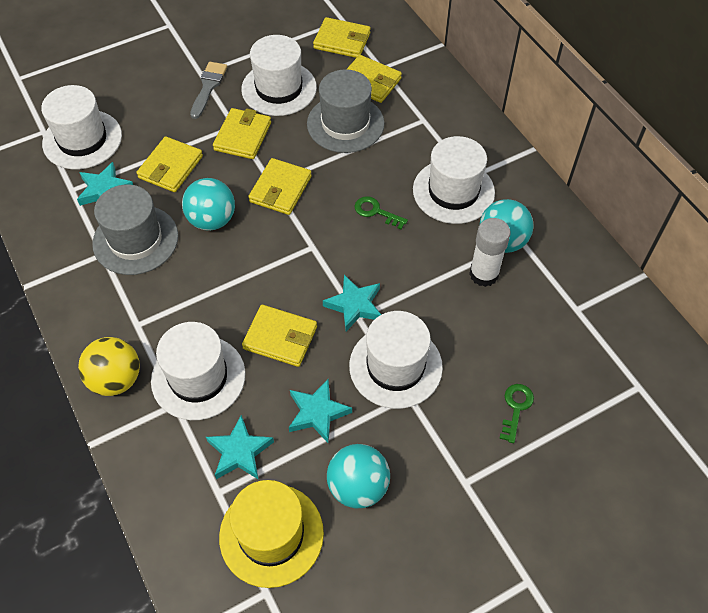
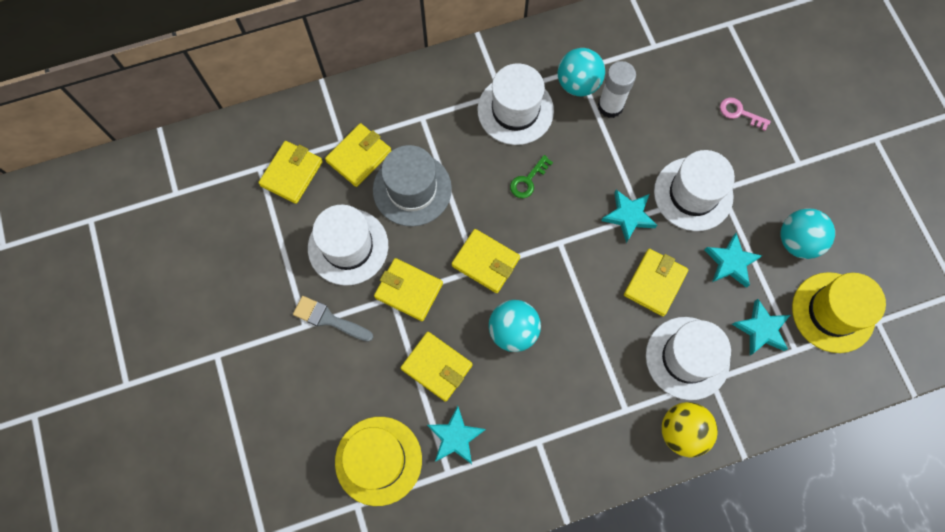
camera: 80 degrees left, 15 degrees up
(82, 139) = (378, 460): white hat -> yellow hat
(135, 240) = (526, 407): grey hat -> none
(516, 408) = (739, 113): green key -> pink key

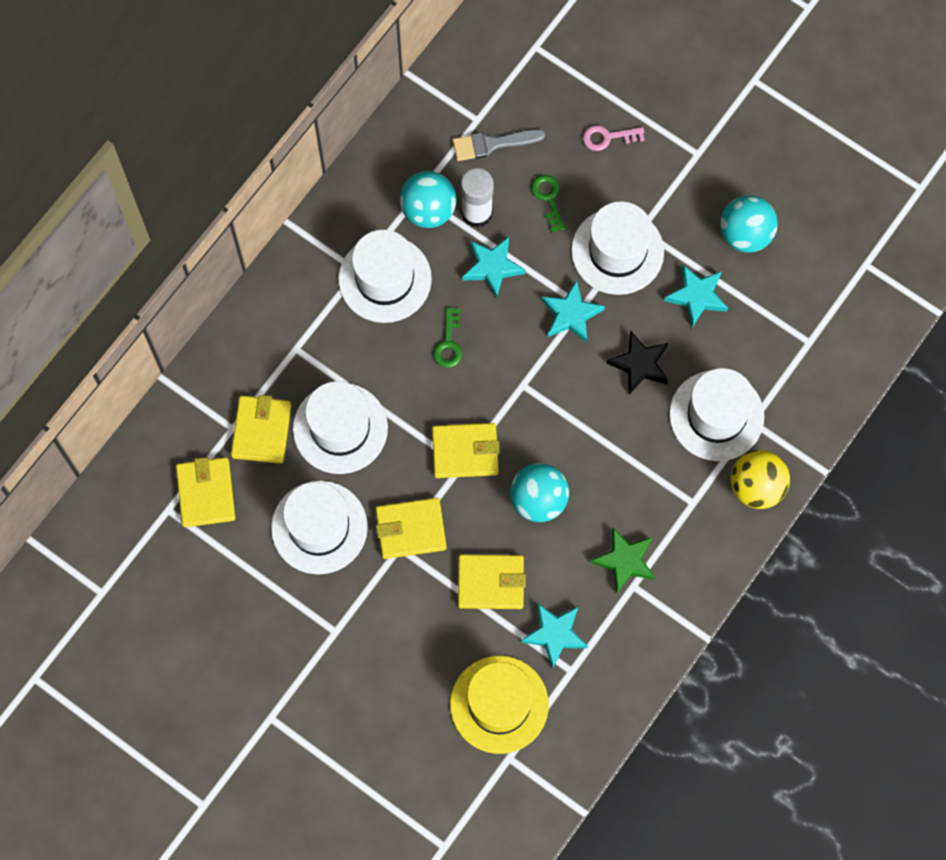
camera: 35 degrees left, 0 degrees up
(329, 319) = (354, 609): grey brush -> grey brush (492, 144)
(412, 189) = (340, 428): grey hat -> white hat
(544, 418) = (624, 561): none -> green star
(654, 283) = (639, 364): yellow wallet -> black star
(668, 128) = (548, 198): none -> green key
(761, 329) = (766, 343): turquoise star -> turquoise star (492, 267)
(833, 312) = (820, 282): yellow hat -> none

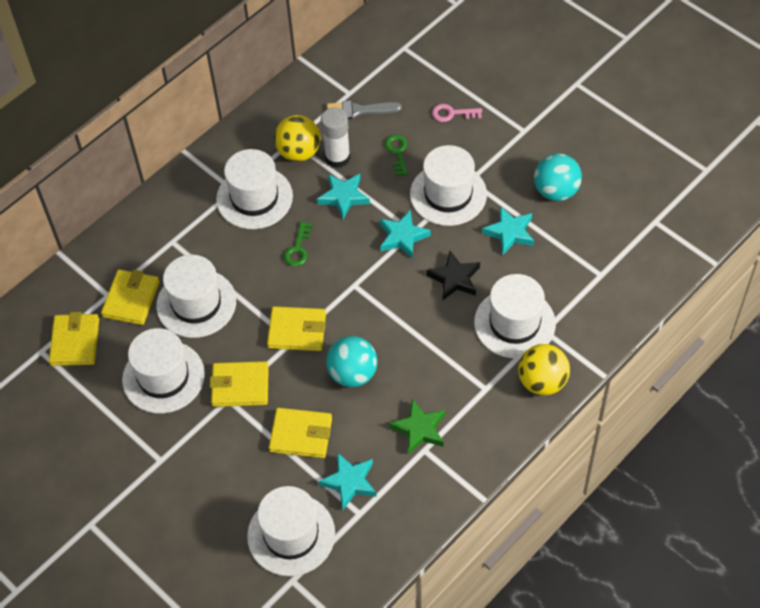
camera: 10 degrees right, 15 degrees down
(428, 210) = (299, 152): turquoise ball -> yellow ball
(499, 704) = (291, 535): yellow hat -> white hat

